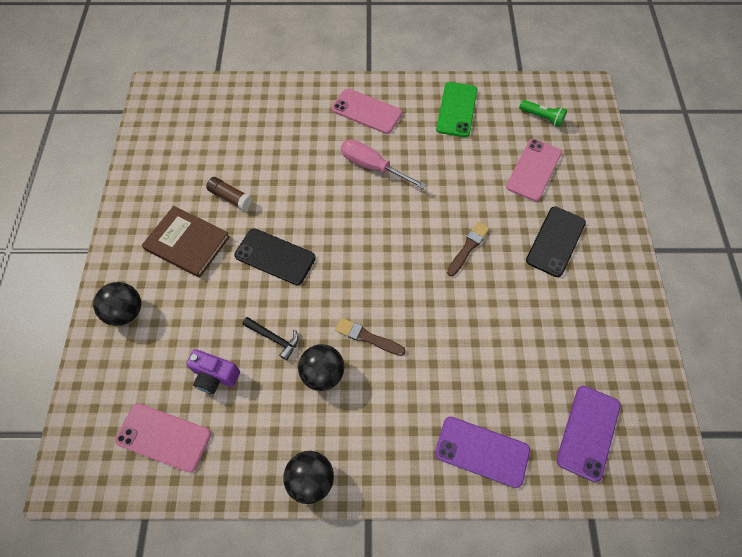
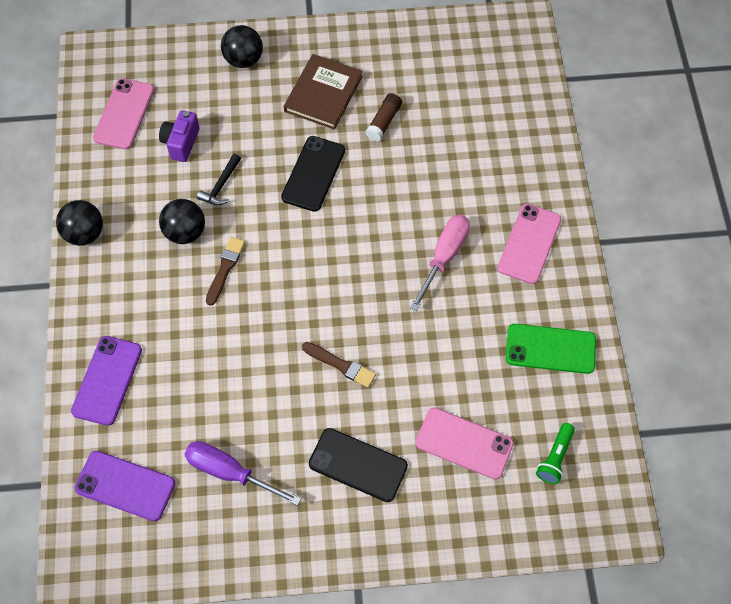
camera: 85 degrees right, 0 degrees up
(569, 339) = (230, 472): none -> purple screwdriver

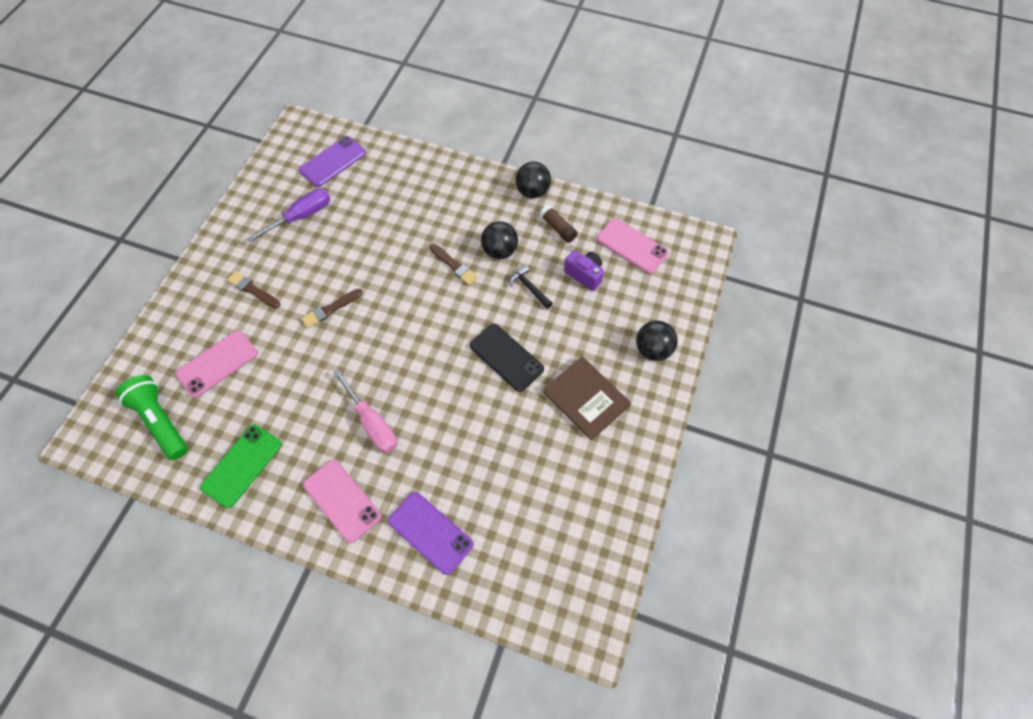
camera: 115 degrees right, 0 degrees up
(107, 380) = (410, 173): purple phone -> purple phone (430, 532)
(358, 465) = (253, 290): black phone -> brown brush
(384, 122) = (531, 436): brown glue stick -> brown glue stick (558, 228)
(555, 458) = (161, 421): green flashlight -> green flashlight, size x1.70

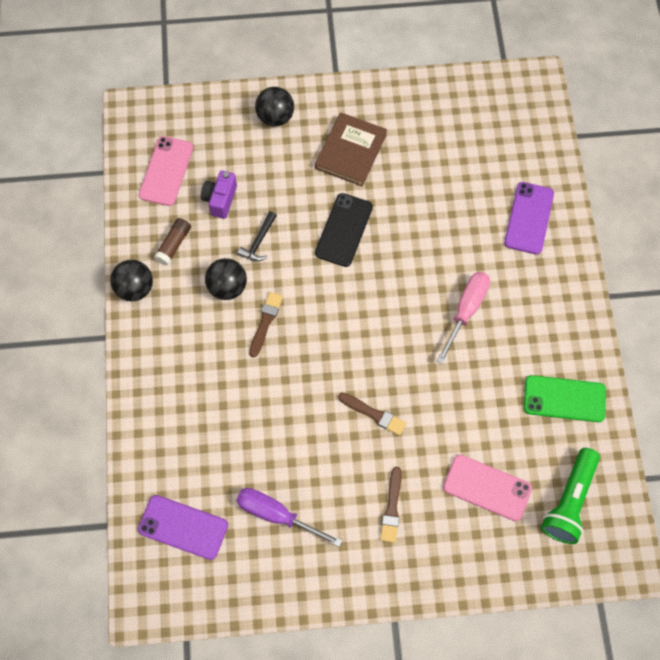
camera: 115 degrees left, 5 degrees up
(342, 500) = (544, 298): pink phone -> none

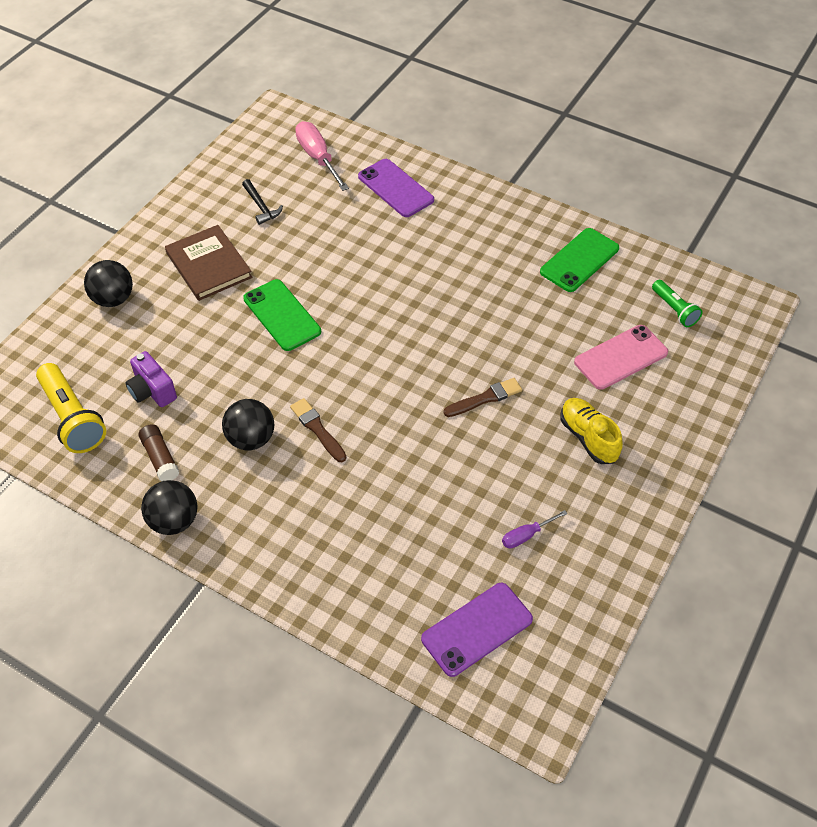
camera: 55 degrees left, 15 degrees down
(166, 171) = (73, 418): pink phone -> yellow flashlight
(259, 242) = (228, 386): black hammer -> black hammer (261, 206)
(277, 515) = (526, 535): purple screwdriver -> purple screwdriver, size x0.54
(344, 230) = (282, 315): black phone -> green phone
(392, 508) = (588, 437): brown brush -> yellow shoe
(466, 311) = (443, 277): pink screwdriver -> pink screwdriver (318, 158)
(569, 501) = (674, 310): green flashlight -> green flashlight, size x0.59

